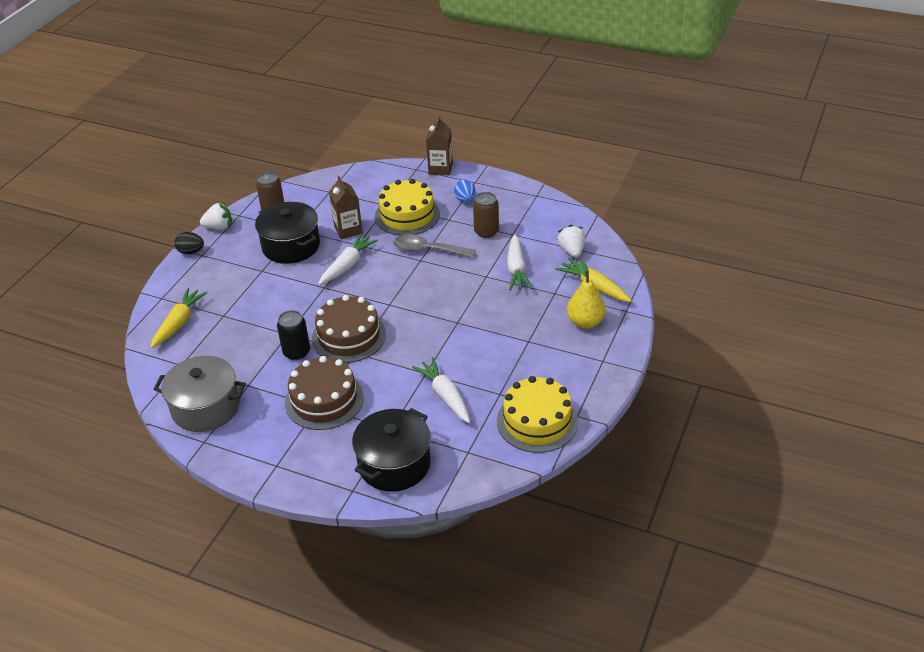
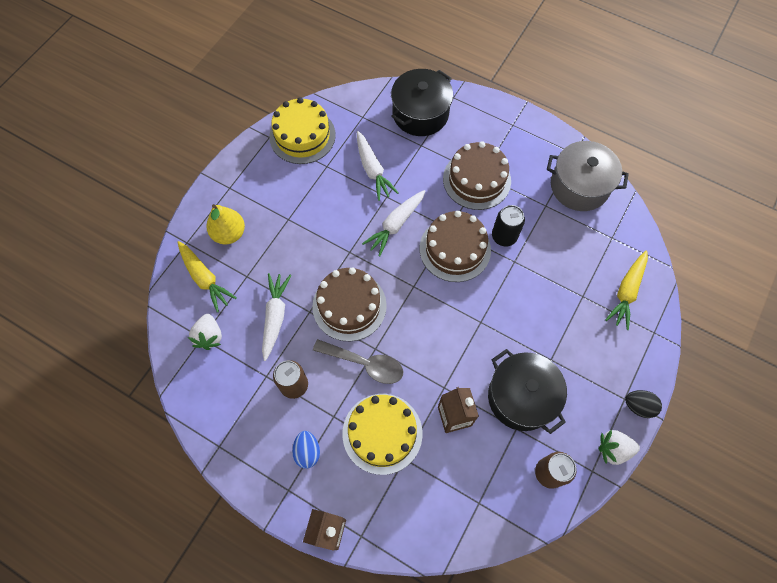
camera: 175 degrees left, 25 degrees up
(347, 265) = (455, 352): white carrot -> white carrot (396, 225)
(449, 284) = (349, 306): none -> brown cake

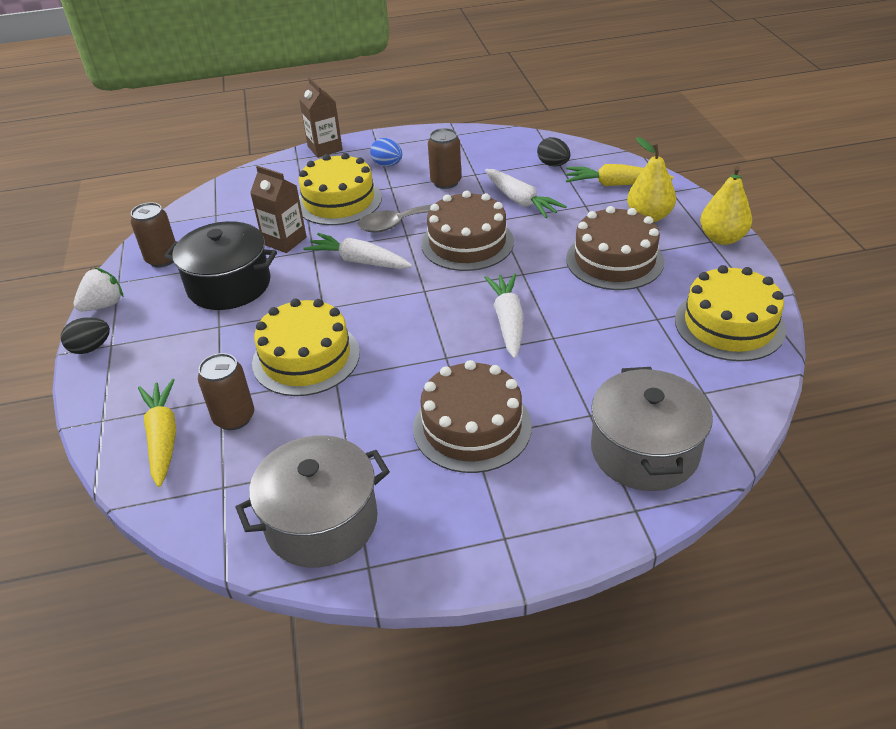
camera: 140 degrees right, 25 degrees down
(209, 336) = (553, 164): white strawberry -> black egg
(221, 184) = (722, 238): none -> yellow pear
(372, 170) = (605, 349): white carrot -> white carrot (359, 261)
(420, 114) = (644, 451): black pot -> grey pot
(455, 249) = (417, 344): brown cake -> brown cake (614, 260)
(504, 236) = (372, 392): black can -> none
(519, 288) = (306, 358): none -> yellow cake
(583, 276) = (234, 417): none -> brown can

